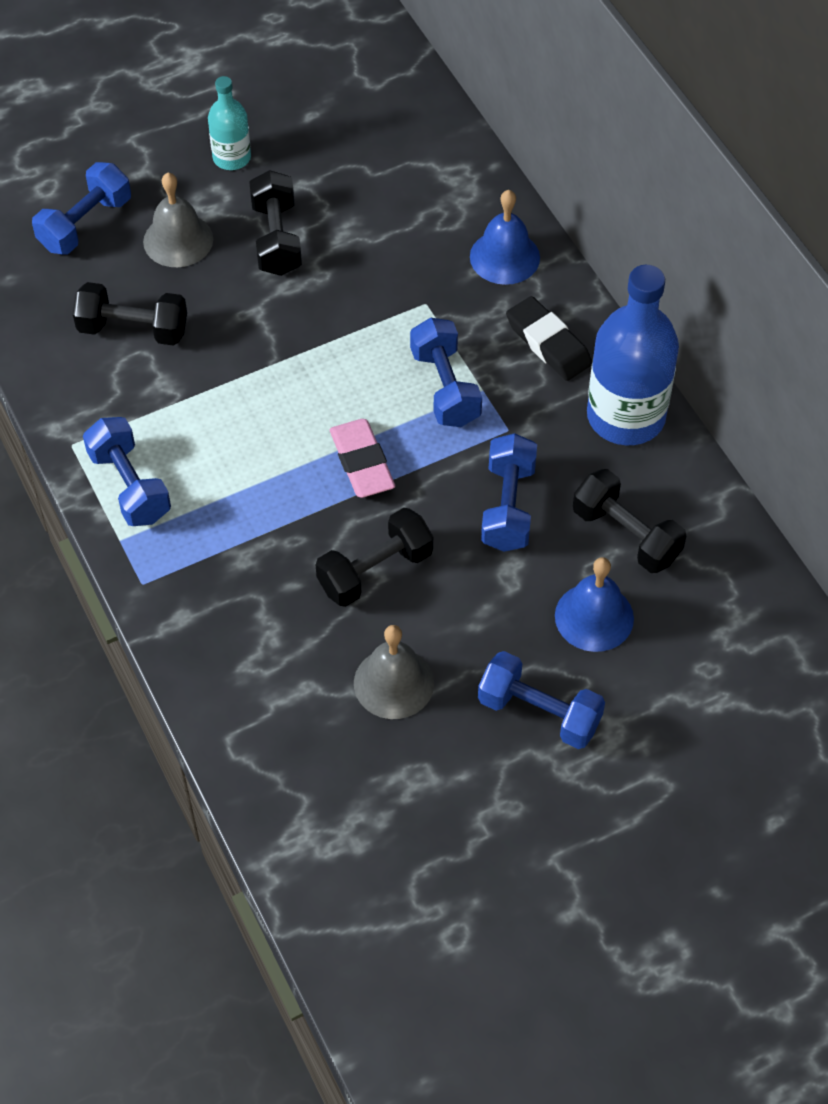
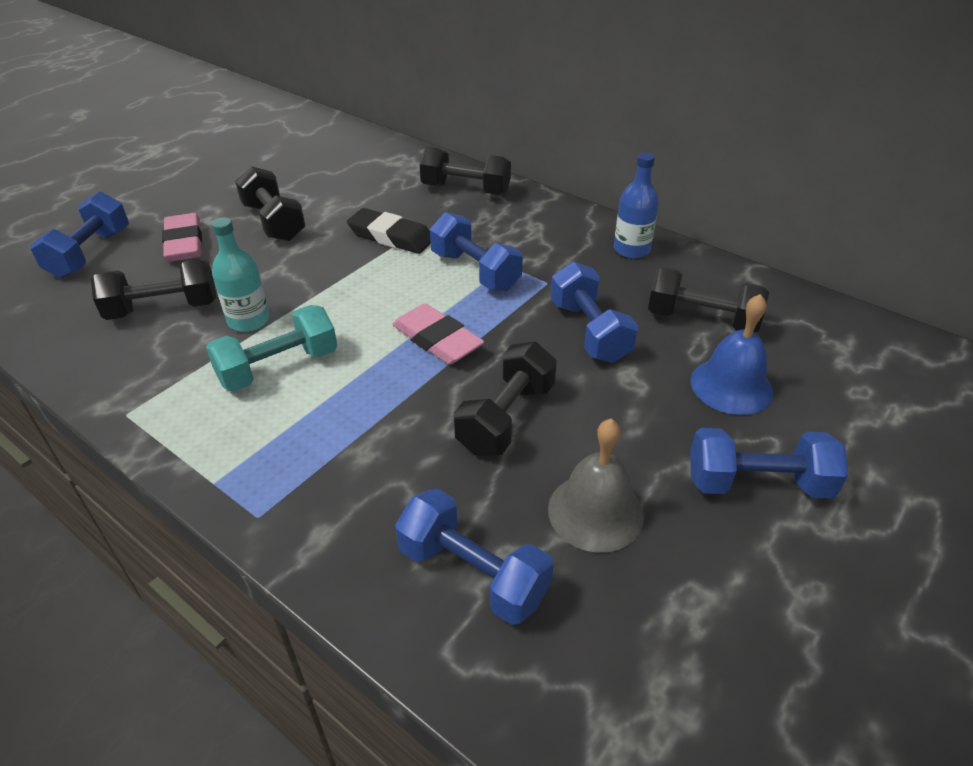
camera: 25 degrees left, 15 degrees down
(130, 486) = (206, 429): blue dumbbell -> blue dumbbell (473, 573)
(178, 240) = (184, 243): grey bell -> pink eraser
(210, 441) = (278, 367): none -> turquoise dumbbell
(232, 158) = (212, 189): turquoise bottle -> turquoise bottle (249, 320)
(504, 257) = (466, 190): blue bell -> black dumbbell
(548, 343) = (536, 225): black eraser -> black eraser (391, 237)
(626, 416) = (631, 249): blue bottle -> blue bottle, size x0.53

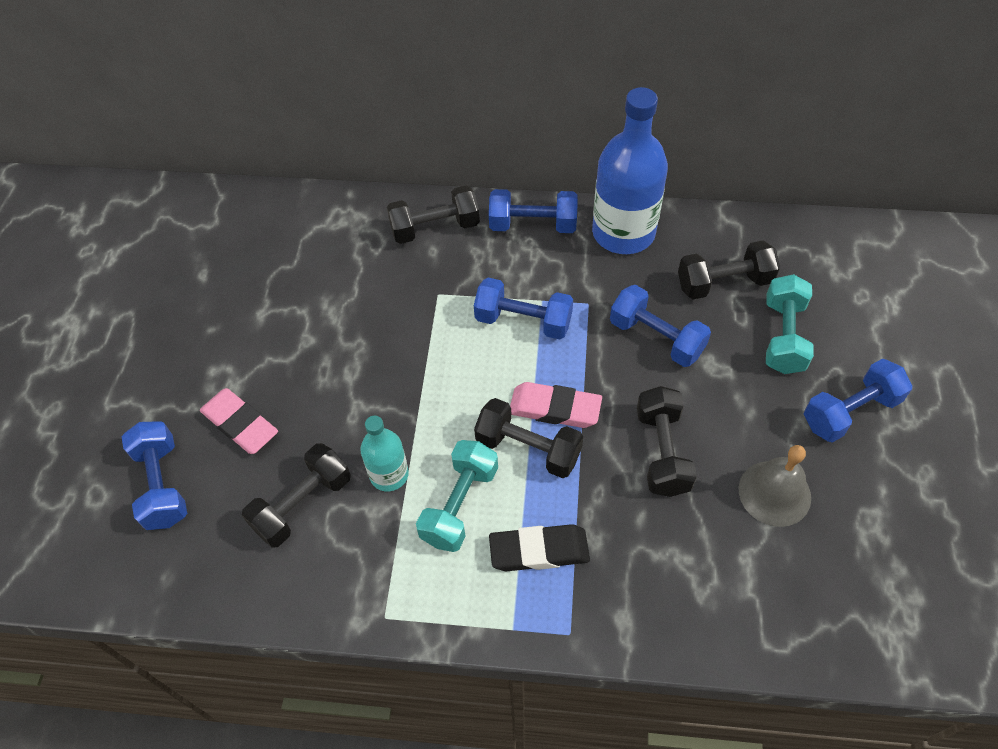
camera: 30 degrees left, 15 degrees up
(274, 222) = (299, 356): black dumbbell -> black dumbbell (528, 449)
(391, 237) = (420, 318): black eraser -> black eraser (539, 551)
(473, 573) = (739, 584): blue dumbbell -> blue dumbbell (533, 225)
(631, 249) = (623, 233): blue bottle -> blue bottle, size x1.89
(731, 386) = (783, 336): blue bell -> turquoise dumbbell

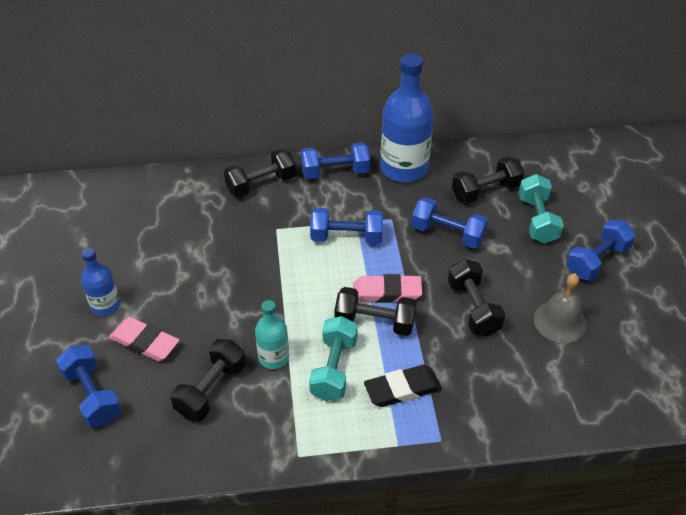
camera: 15 degrees left, 10 degrees down
(207, 366) = (105, 306): none -> blue bottle

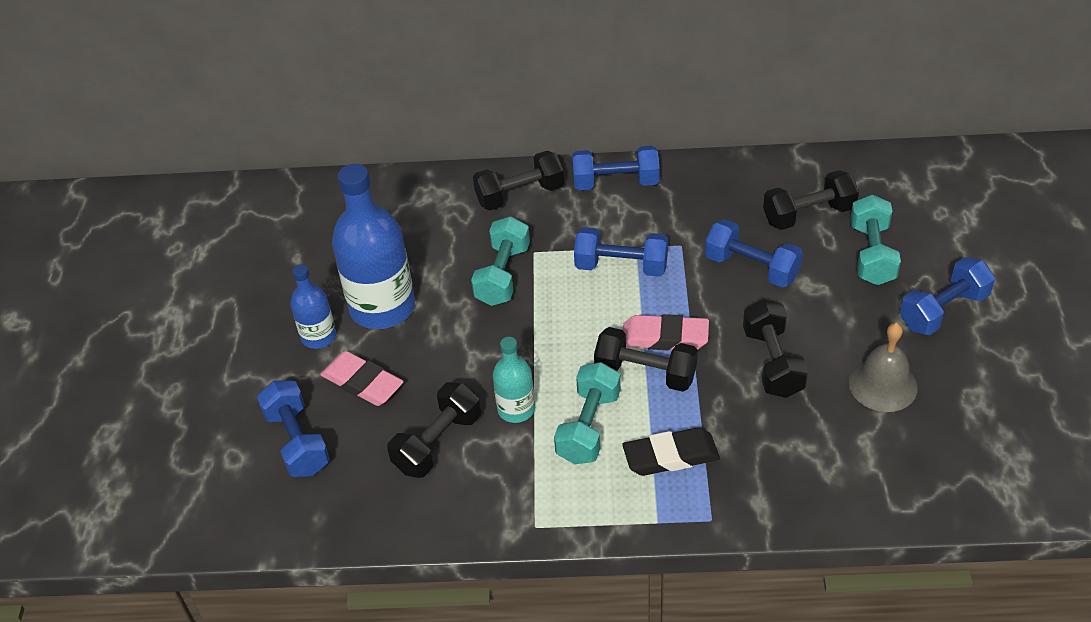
camera: 10 degrees right, 0 degrees up
(253, 248) = (503, 275): none -> turquoise dumbbell
(404, 168) = (705, 181): blue bottle -> blue bottle (382, 307)

